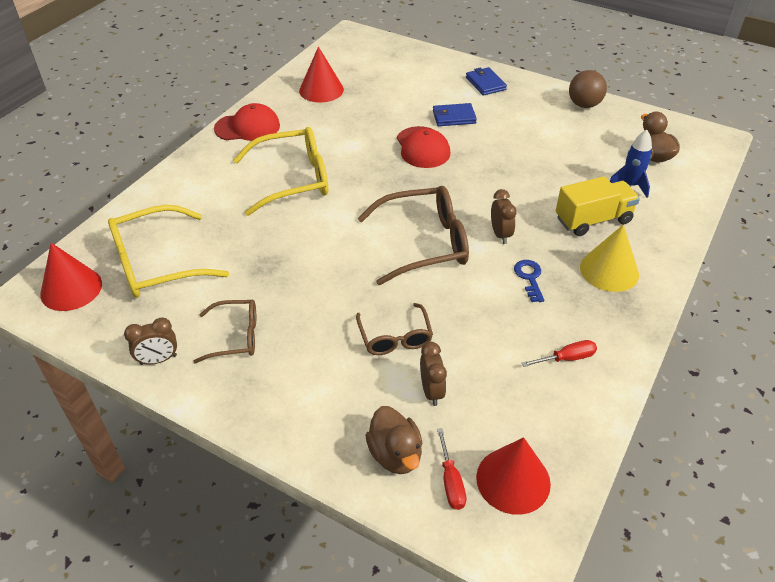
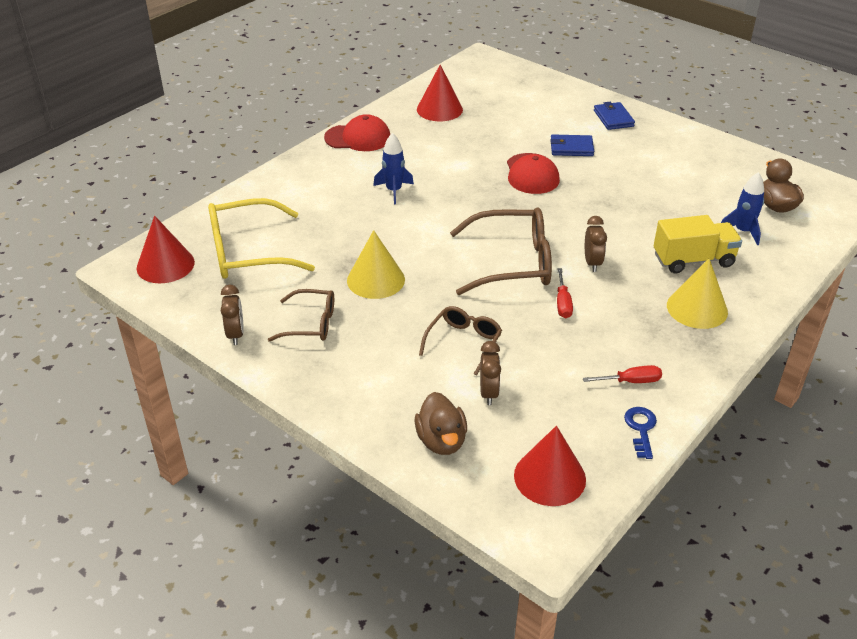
camera: 10 degrees right, 5 degrees down
(158, 360) = (235, 334): brown clock -> brown clock turned 90 degrees counterclockwise
(293, 179) = (394, 191): yellow glasses -> blue rocket
(293, 278) = (375, 280): none -> yellow cone
(395, 337) = (464, 342): brown glasses -> brown glasses turned 150 degrees counterclockwise
(450, 481) = (489, 470): red screwdriver -> red screwdriver (562, 303)
(529, 278) = (612, 305): blue key -> blue key (641, 429)
(584, 105) = (714, 149): brown ball -> none

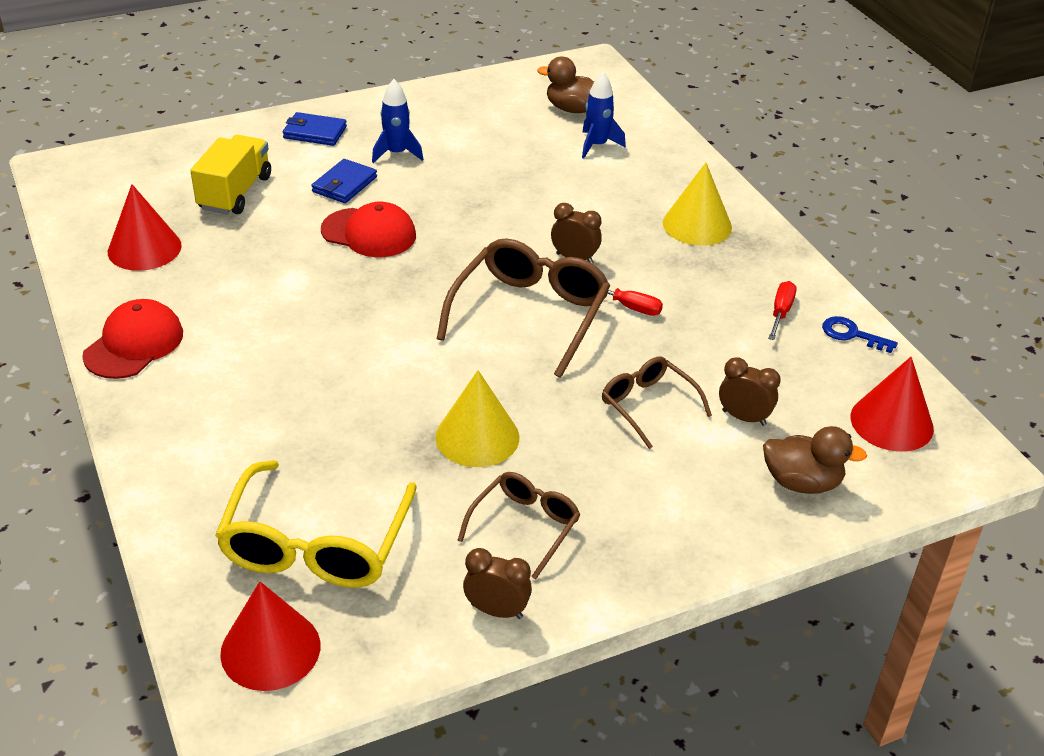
camera: 65 degrees left, 0 degrees up
(394, 191) = (297, 355): blue rocket -> blue rocket (396, 153)
(693, 260) = (620, 194): yellow truck -> yellow truck (235, 193)

